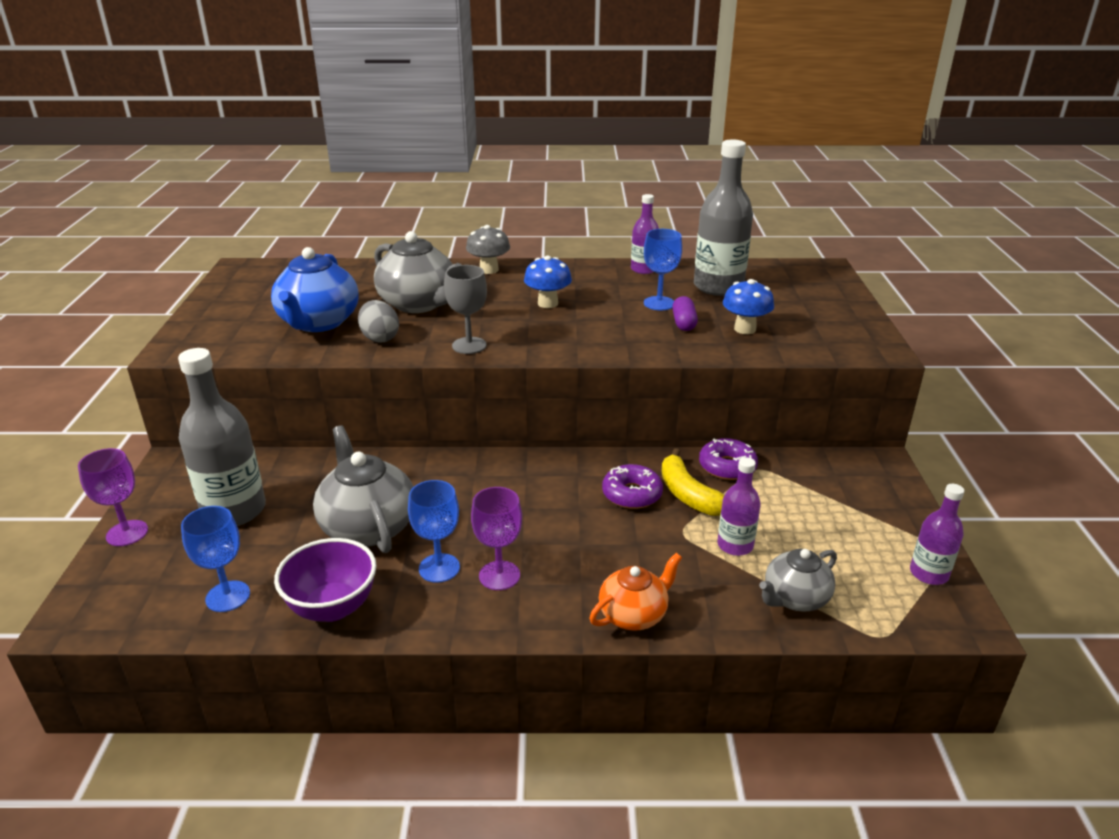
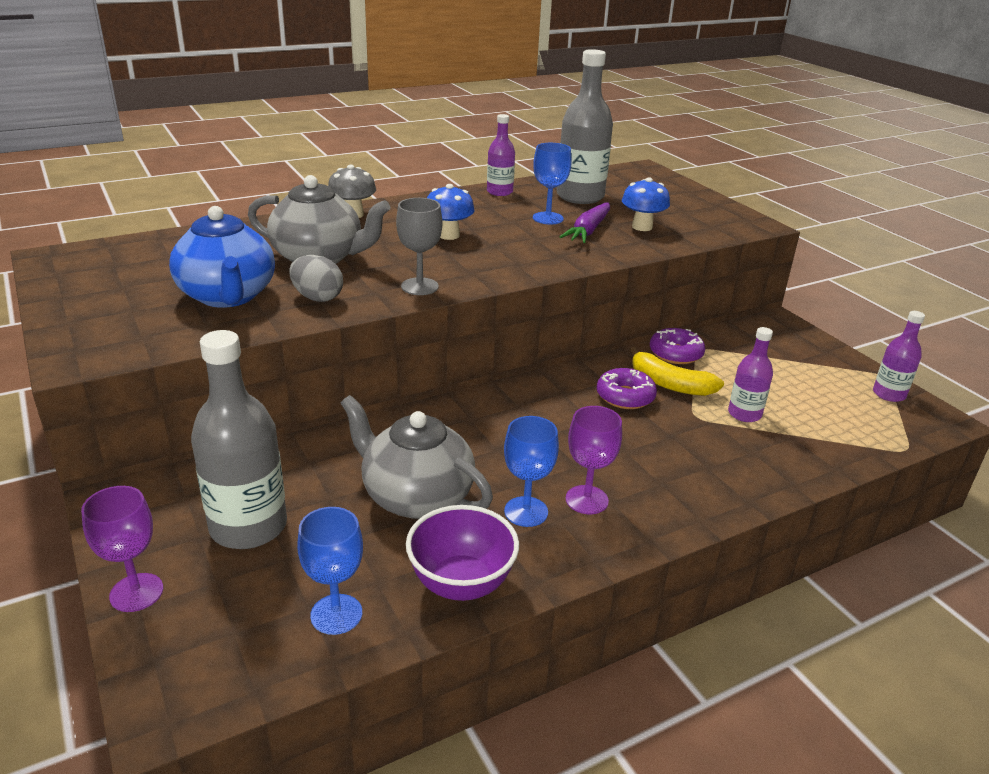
camera: 30 degrees left, 0 degrees up
(634, 614) = (728, 494): orange teapot -> none
(684, 323) = (588, 231): purple capsule -> purple carrot
(794, 598) = (825, 441): grey teapot -> none

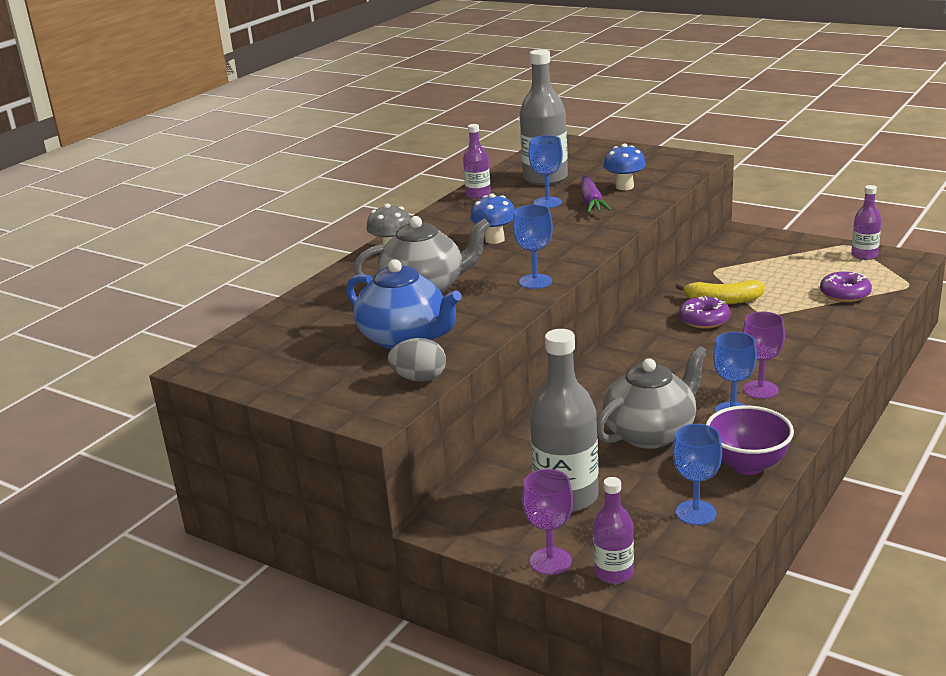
camera: 25 degrees left, 5 degrees down
(317, 298) = (474, 315): grey egg -> grey egg (419, 378)
(416, 496) = (651, 433): grey teapot -> grey teapot turned 135 degrees clockwise
(419, 286) = (535, 281): grey goblet -> blue goblet
(675, 353) = (701, 279): purple donut -> purple donut (845, 294)
(744, 414) = (792, 301): purple bottle -> purple bottle (614, 573)

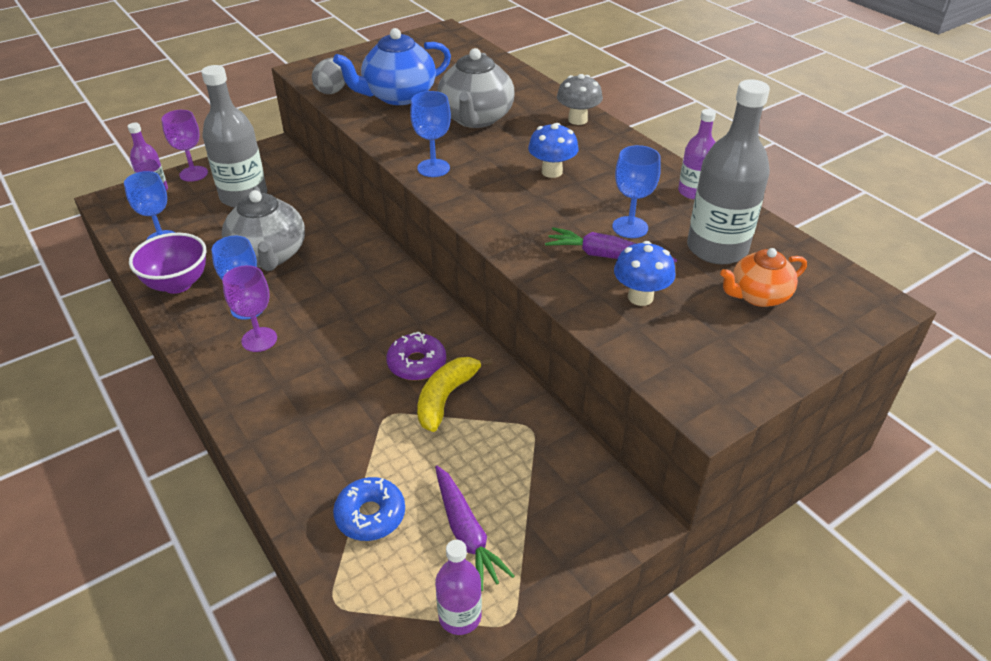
camera: 110 degrees right, 15 degrees up
(585, 163) = (757, 296): none -> orange teapot
(815, 266) = (466, 533): none -> purple carrot
(845, 294) = (370, 515): purple donut -> blue donut

